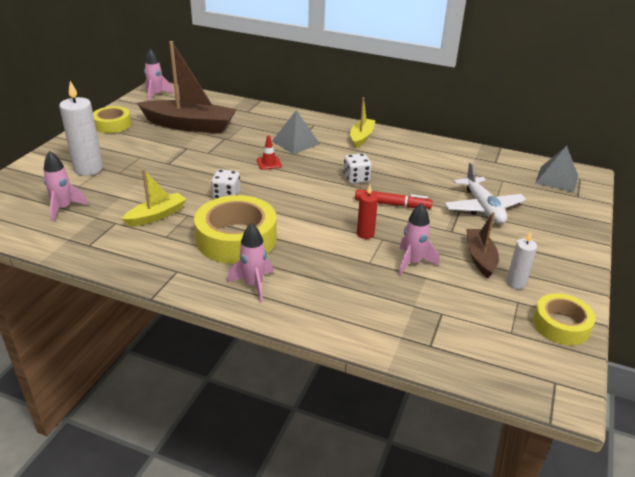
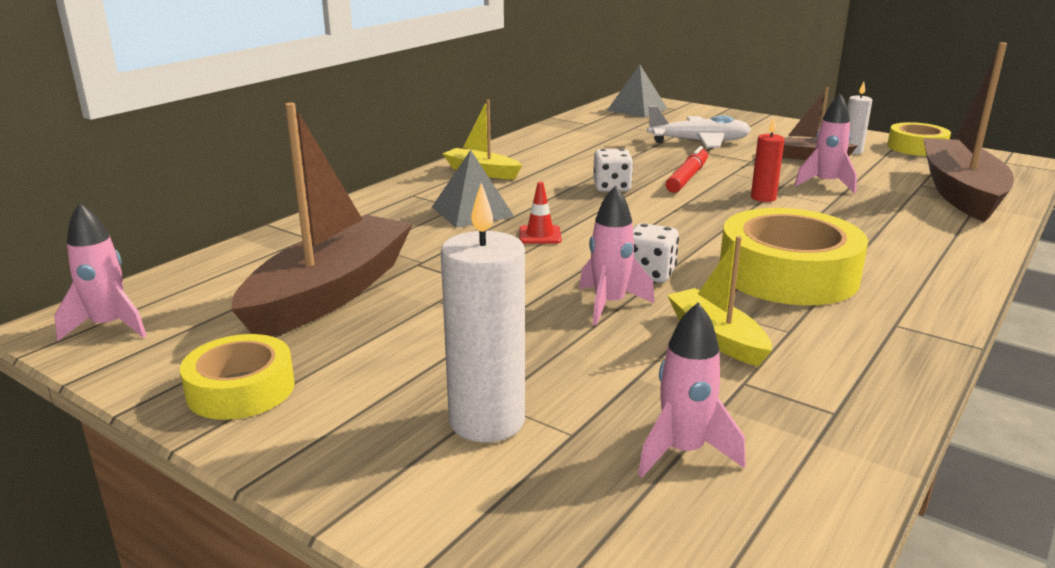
camera: 75 degrees left, 10 degrees down
(253, 285) = (910, 270): pink rocket -> pink rocket (609, 305)
(431, 333) = (960, 192): none -> brown boat

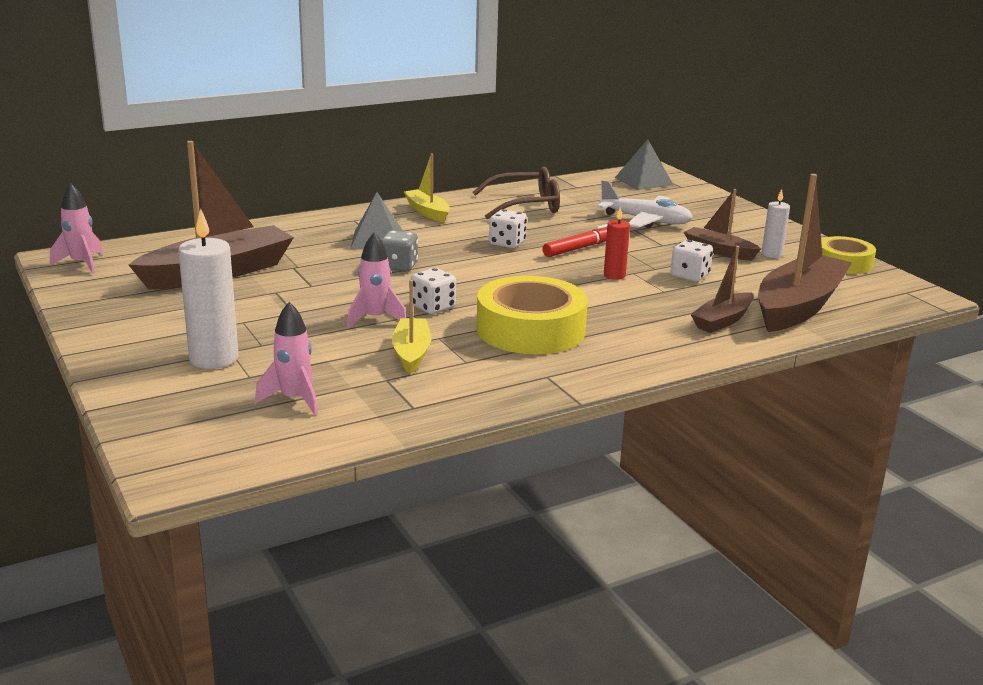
camera: 25 degrees right, 0 degrees up
(241, 389) = (112, 312): yellow tape -> none
(540, 235) = (399, 266): red traffic cone -> grey dice
(569, 148) = (526, 205): none -> brown glasses
(825, 184) = (690, 276): pink rocket -> white dice
(930, 220) = (722, 321): none -> brown boat

